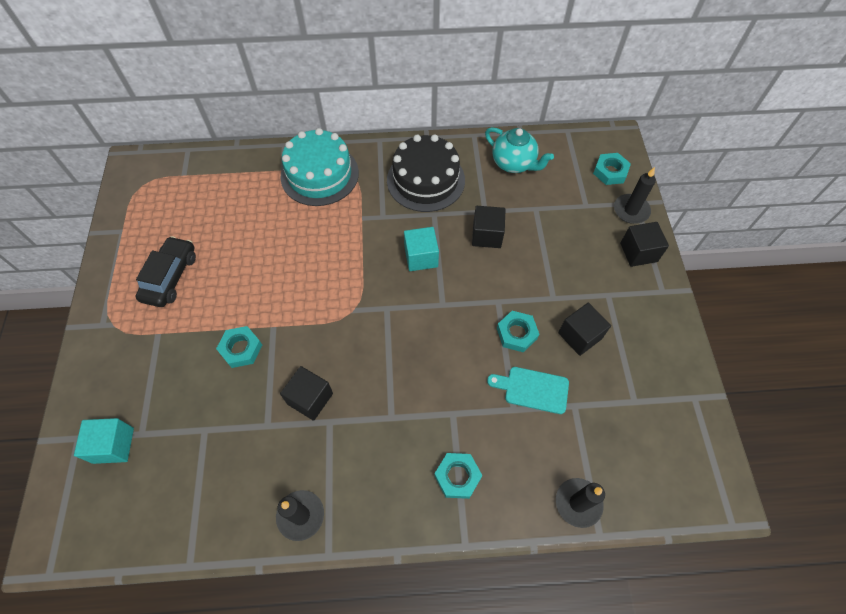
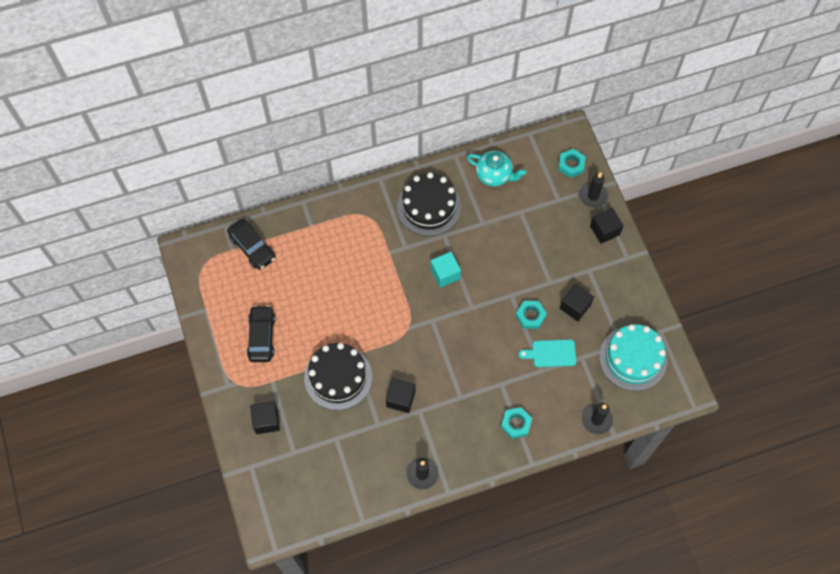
camera: 15 degrees left, 5 degrees up
(113, 445) = (278, 464): turquoise cube -> none
(206, 178) = (252, 248): none -> black car
(241, 349) = (338, 377): turquoise nut -> black cake
(319, 174) = (342, 222): turquoise cake -> turquoise cake (633, 358)
(487, 235) = (489, 244): black cube -> black cube (266, 421)

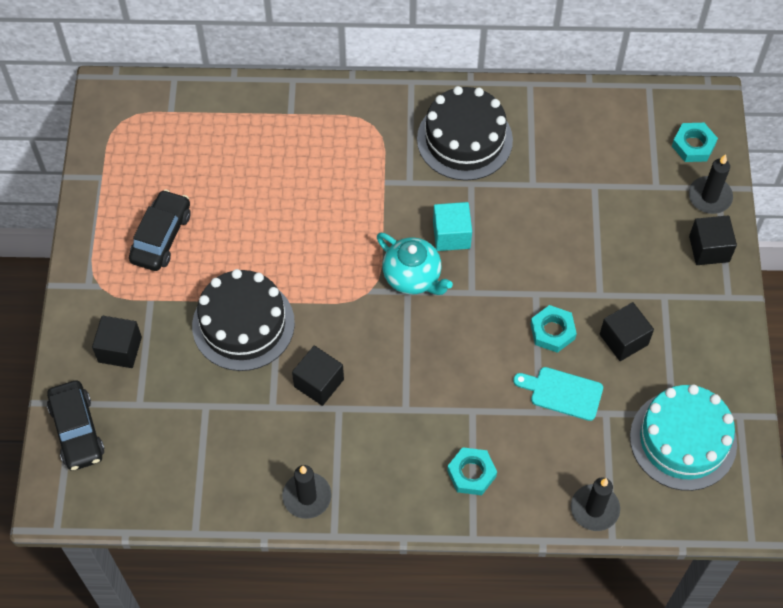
camera: 20 degrees right, 5 degrees down
(252, 248) = (198, 118): black car -> black car (77, 430)
(494, 175) = (575, 126): turquoise teapot -> turquoise teapot (413, 277)

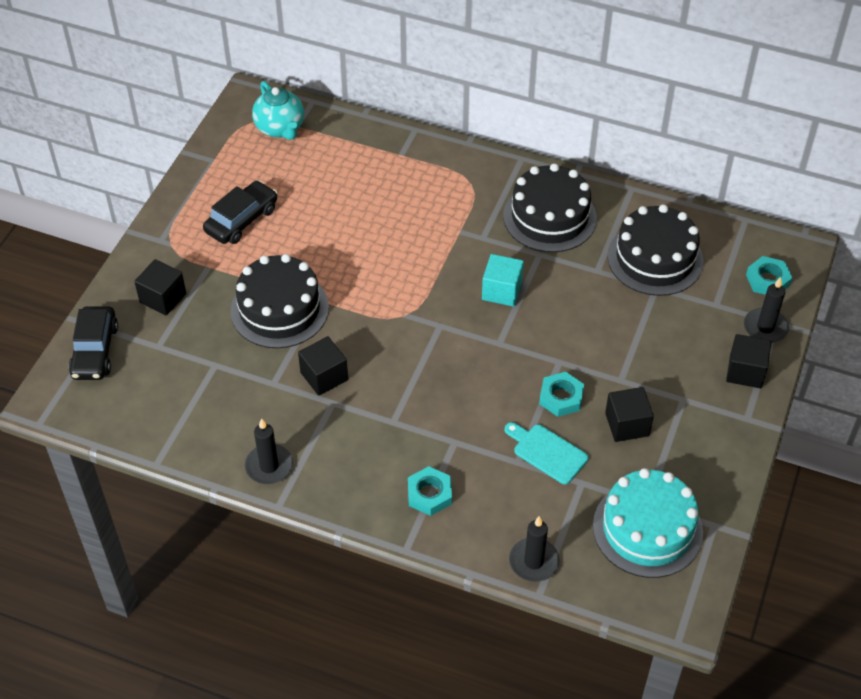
camera: 20 degrees right, 10 degrees down
(413, 277) = (450, 315): turquoise teapot -> turquoise teapot (280, 128)
(581, 154) = (655, 258): none -> black cake

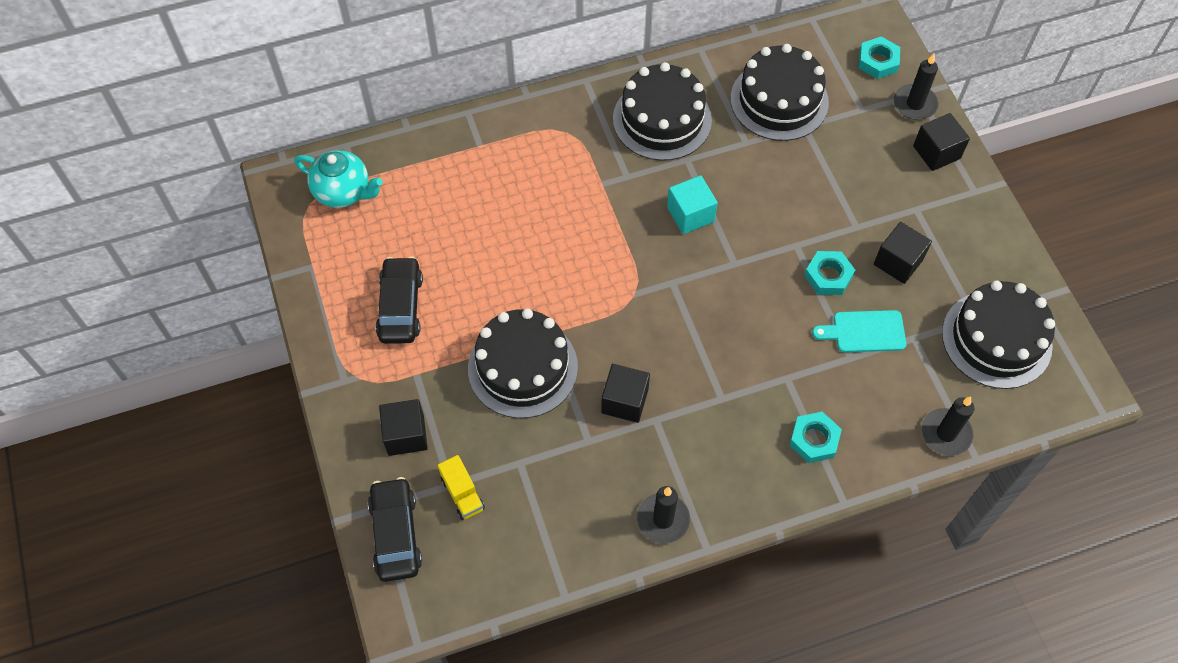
camera: 40 degrees left, 10 degrees up
(95, 351) = (396, 534): black car -> black car turned 150 degrees counterclockwise
(159, 357) = (462, 494): none -> yellow truck
(647, 529) = (996, 339): turquoise cake -> black cake

